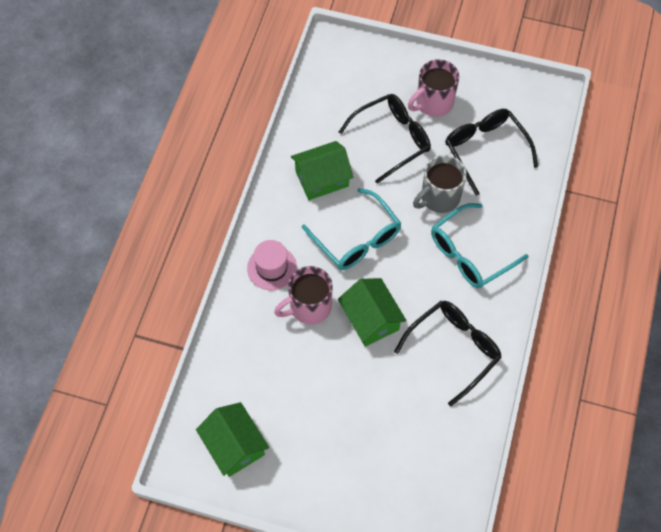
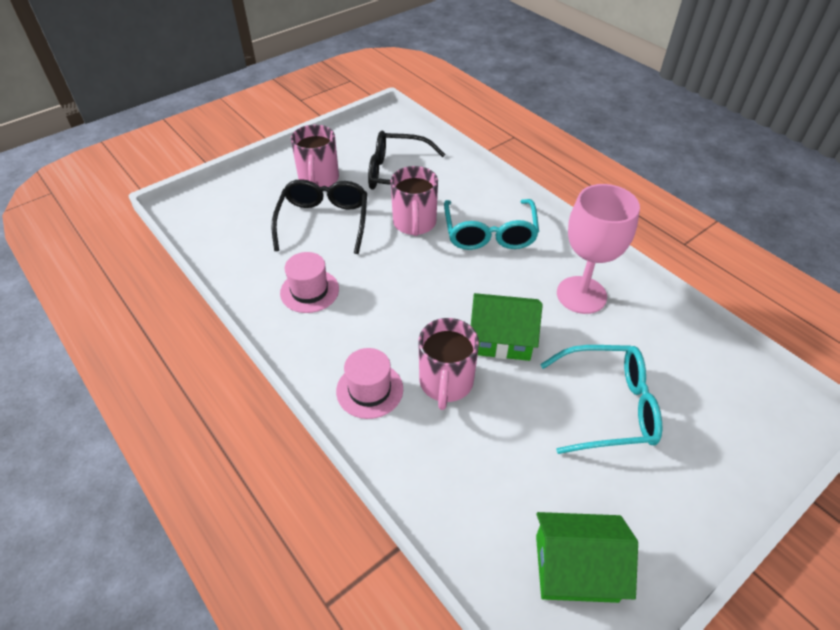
camera: 55 degrees left, 15 degrees down
(322, 178) = (309, 291): green house -> pink hat
(357, 239) = (402, 301): turquoise glasses -> turquoise glasses (608, 406)
(439, 198) = (414, 223): grey mug -> pink mug
(454, 349) = (581, 295): black glasses -> pink goblet

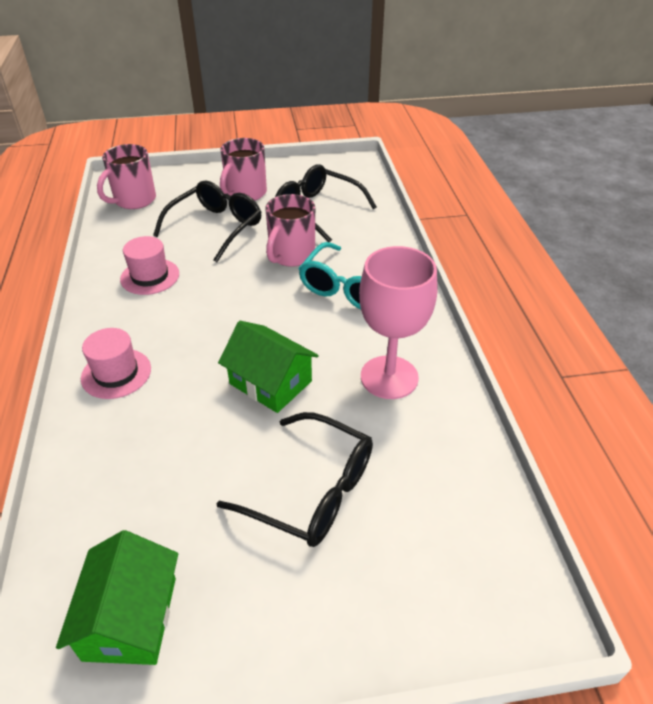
camera: 30 degrees right, 5 degrees down
(446, 383) = (183, 397): pink mug -> pink mug (134, 200)
(576, 568) = (130, 618): green house -> green house turned 60 degrees clockwise
(608, 406) = (312, 491): turquoise glasses -> black glasses

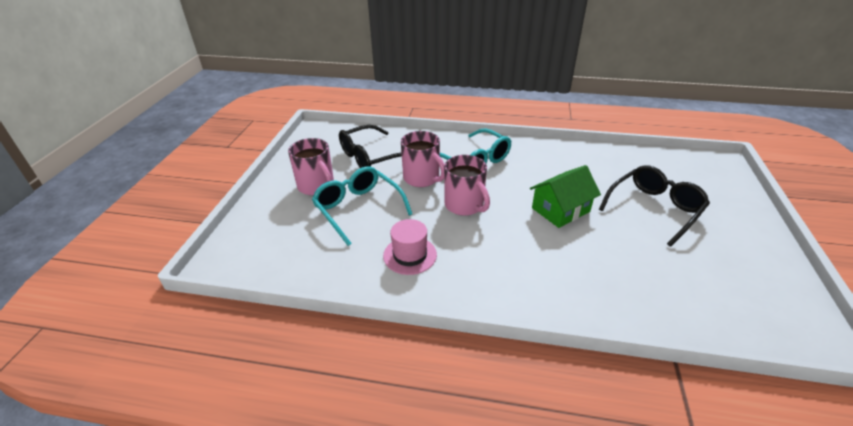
camera: 70 degrees left, 5 degrees down
(116, 373) = (534, 286): pink hat -> none
(130, 618) = (757, 294): green house -> none
(134, 200) = (270, 255): pink mug -> pink mug (465, 205)
(216, 227) = (358, 209): black glasses -> turquoise glasses
(389, 377) = (565, 165): pink goblet -> none

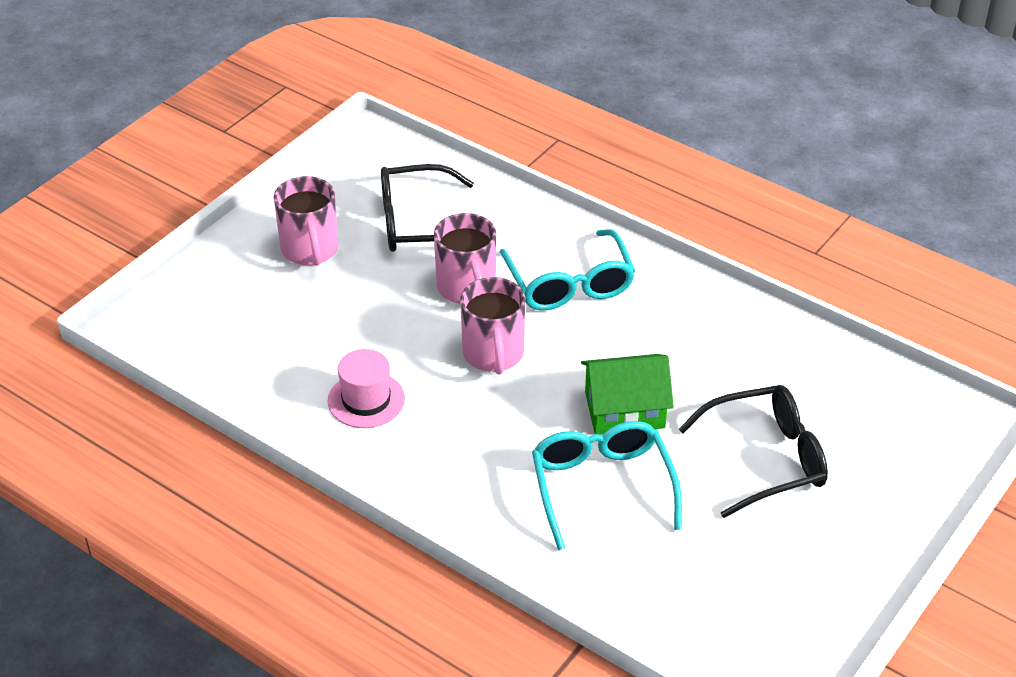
camera: 25 degrees right, 5 degrees up
(358, 209) = (344, 307): turquoise glasses -> turquoise glasses (602, 487)

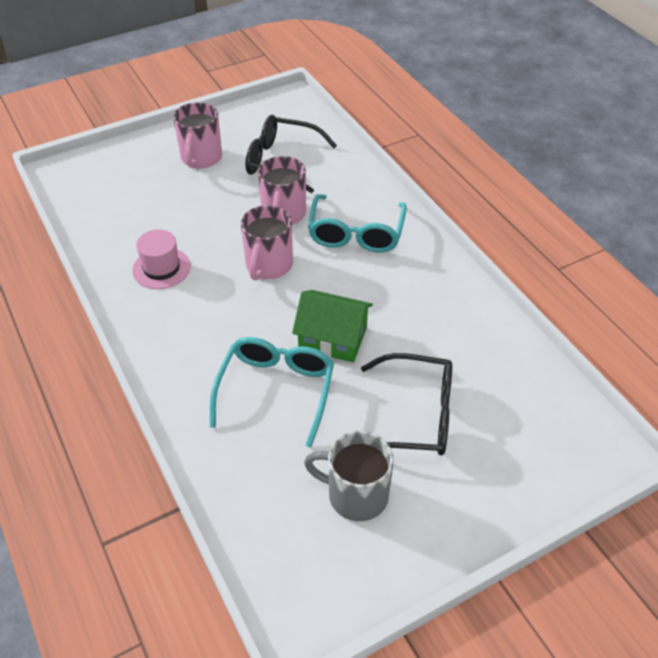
camera: 25 degrees right, 5 degrees up
(758, 558) = (355, 495): none -> grey mug

